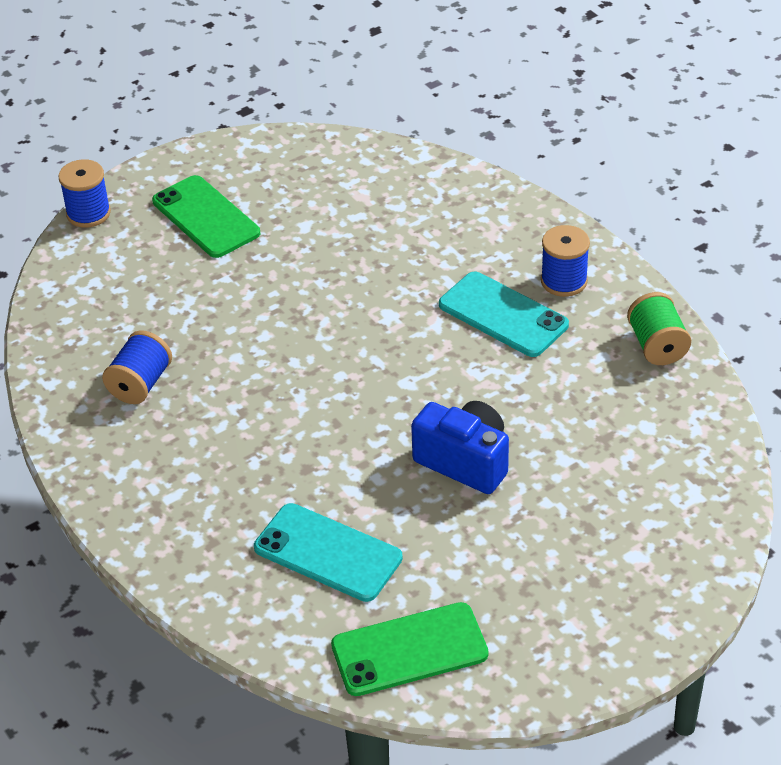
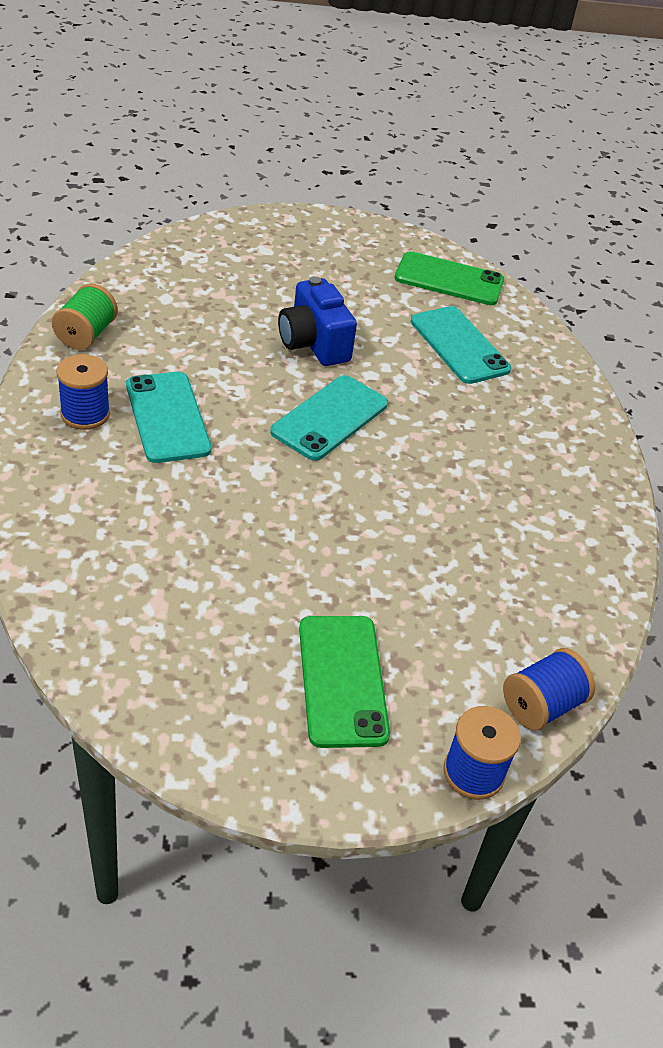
camera: 155 degrees left, 0 degrees up
(140, 384) = (526, 533): blue spool -> blue spool (541, 705)
(378, 392) = (330, 418): none -> turquoise phone

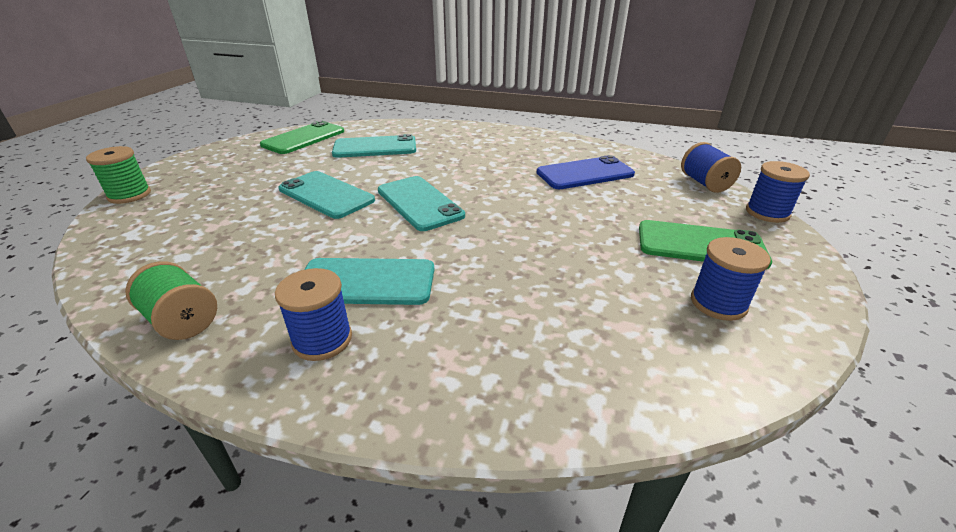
camera: 65 degrees left, 10 degrees down
(220, 683) = (718, 303): none -> blue spool
(250, 222) = (129, 195): none -> green spool
(313, 344) = (326, 195): blue camera -> turquoise phone
(497, 561) = (585, 173): none -> blue phone

